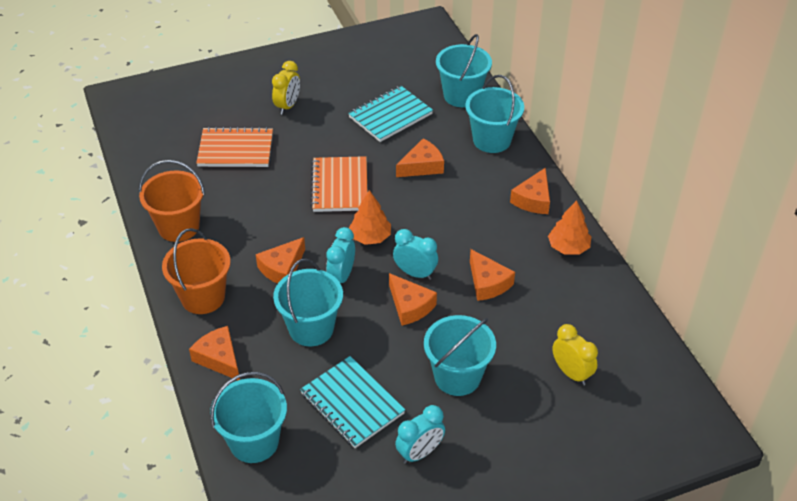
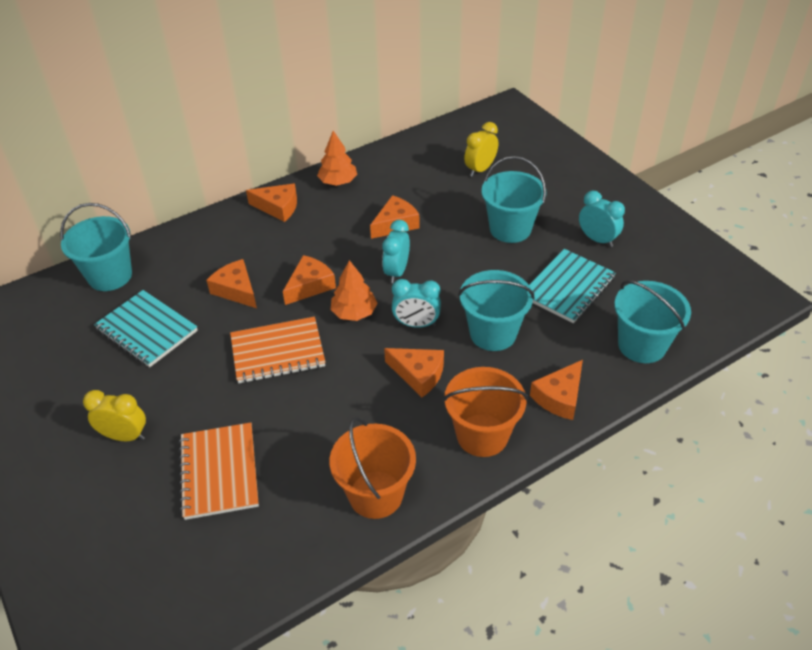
camera: 100 degrees left, 0 degrees up
(410, 306) = (440, 269): orange cheese -> orange cheese (310, 286)
(492, 140) = (189, 244): turquoise bucket -> none

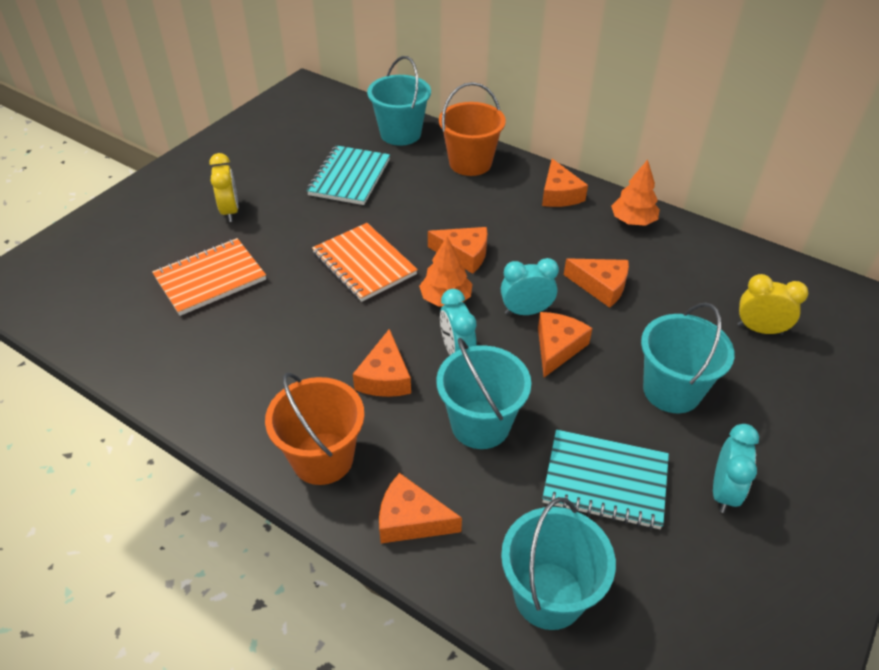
camera: 65 degrees right, 0 degrees up
(236, 290) = (428, 209): orange cheese -> orange cheese (557, 347)
(375, 494) = (216, 393): orange bucket -> orange bucket (470, 163)

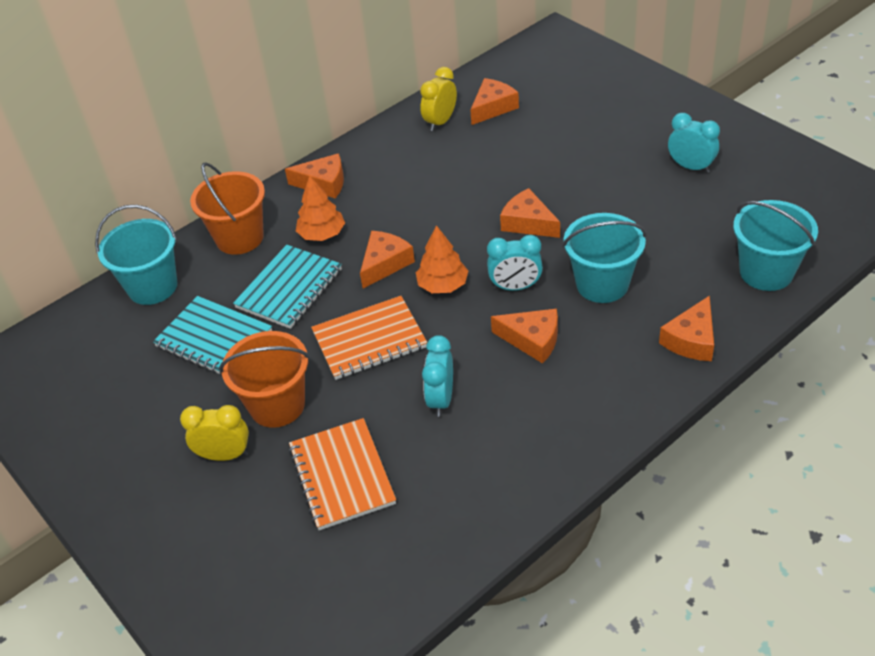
camera: 70 degrees left, 0 degrees up
(322, 458) = (618, 392): orange bucket -> orange bucket (277, 405)
(526, 311) = (478, 234): turquoise clock -> turquoise clock (441, 399)
(601, 286) = (462, 182): orange cheese -> orange cheese (492, 107)
(605, 481) = (672, 223): turquoise notebook -> turquoise notebook (289, 289)
(633, 221) = (384, 145): orange tree -> orange tree (322, 234)
(672, 390) = (592, 169): turquoise bucket -> none
(759, 329) = (541, 109): yellow clock -> yellow clock (440, 122)

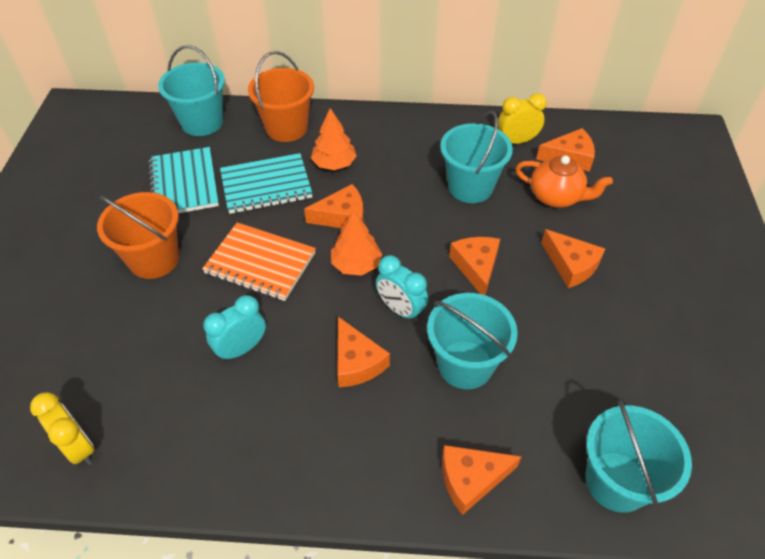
camera: 40 degrees right, 5 degrees up
(224, 455) = (87, 266): yellow clock -> yellow clock (79, 447)
(323, 183) = (382, 129): orange cheese -> orange cheese (571, 265)
(342, 476) = (118, 344): orange notebook -> none
(451, 176) = (470, 187): none -> turquoise bucket
(519, 140) = (556, 197): none -> orange teapot
(691, 167) = (671, 328): turquoise clock -> none

